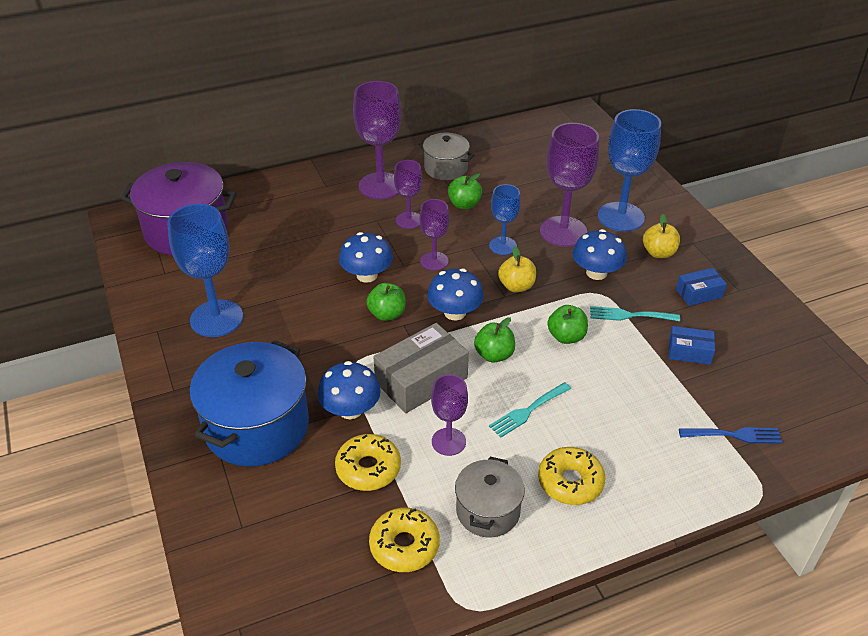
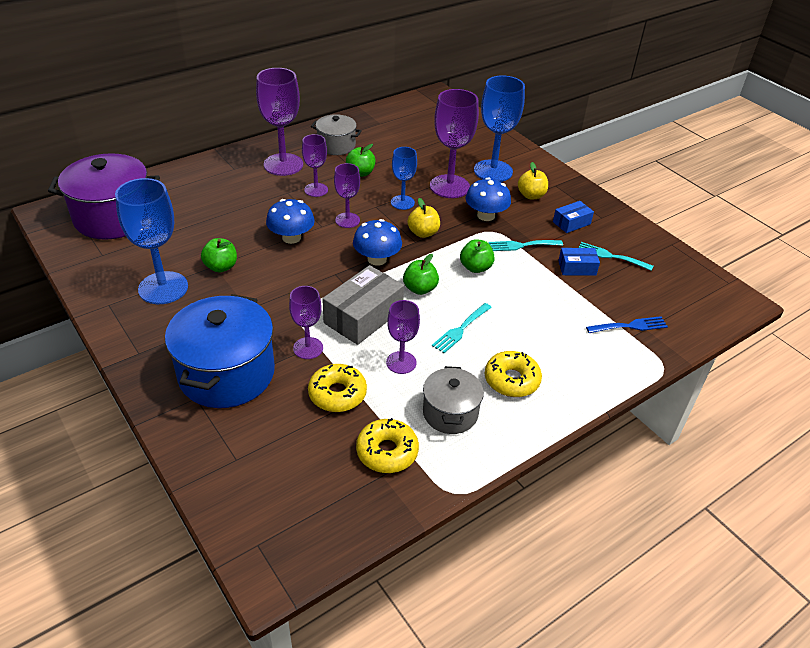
camera: 15 degrees left, 0 degrees up
(350, 409) = (308, 348): blue mushroom -> purple goblet
(387, 314) = (318, 267): green apple -> green apple (221, 267)
(736, 342) = (611, 256): none -> turquoise fork

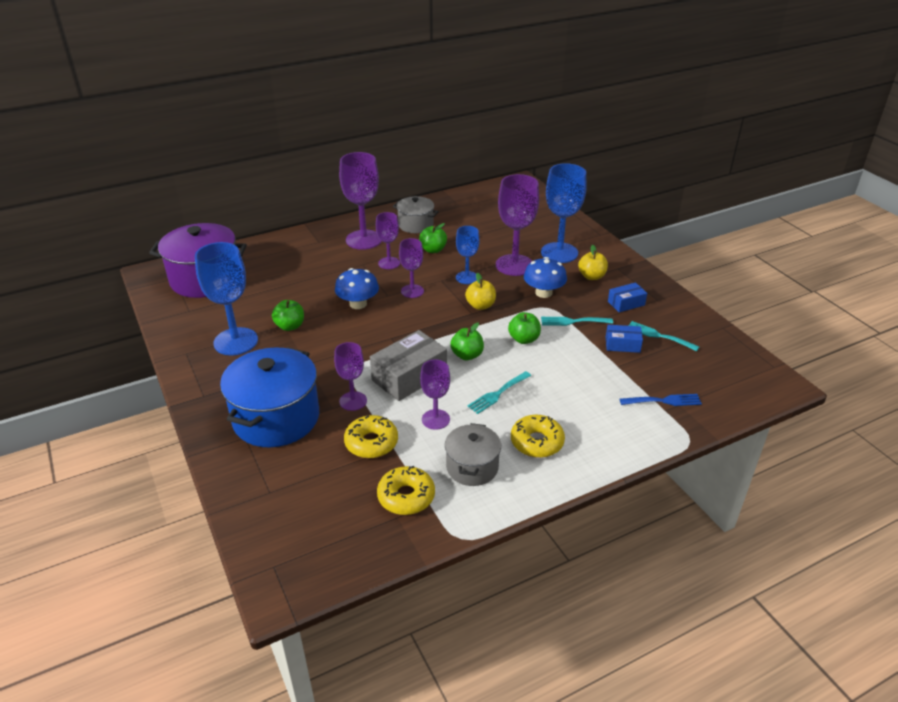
camera: 10 degrees right, 5 degrees down
(377, 259) = (432, 327): blue mushroom -> none

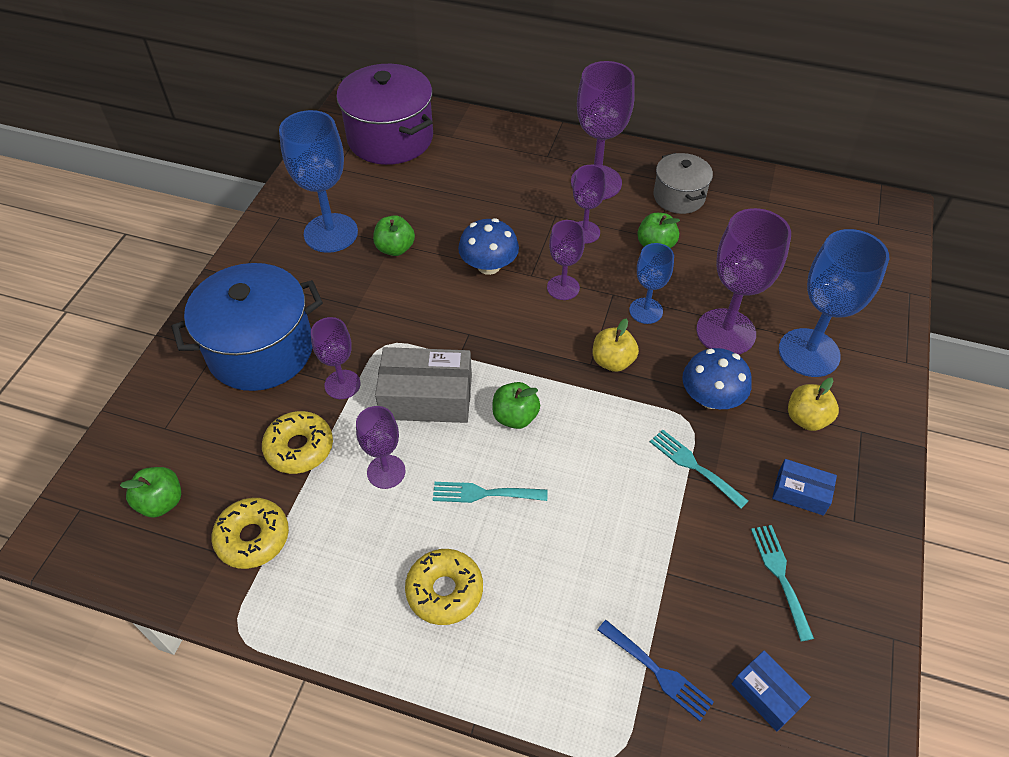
camera: 45 degrees right, 15 degrees up
(472, 467) = (347, 561): grey pot -> none
(524, 339) = (603, 445): green apple -> green apple (161, 502)
(622, 345) = (713, 549): blue box -> blue box (766, 694)

